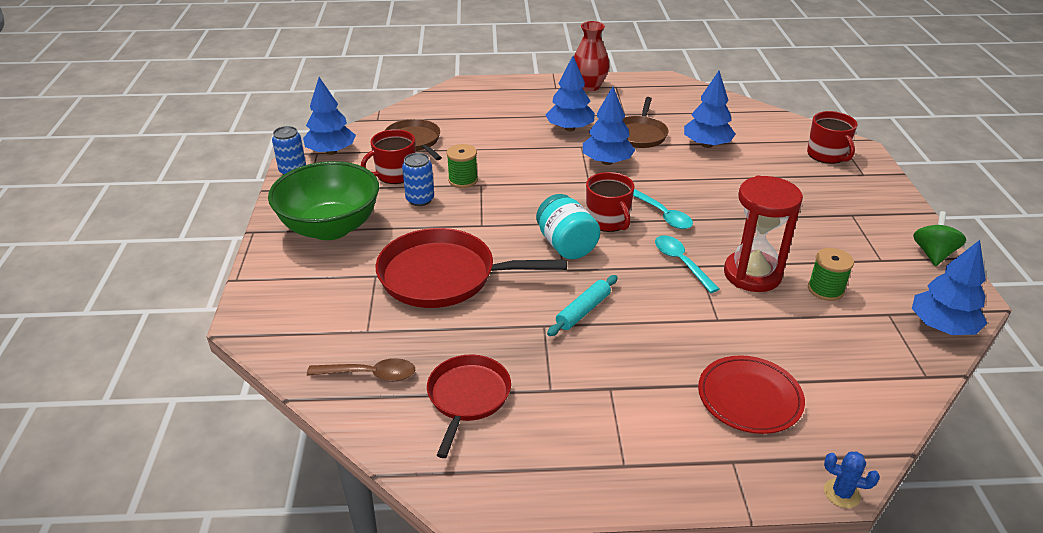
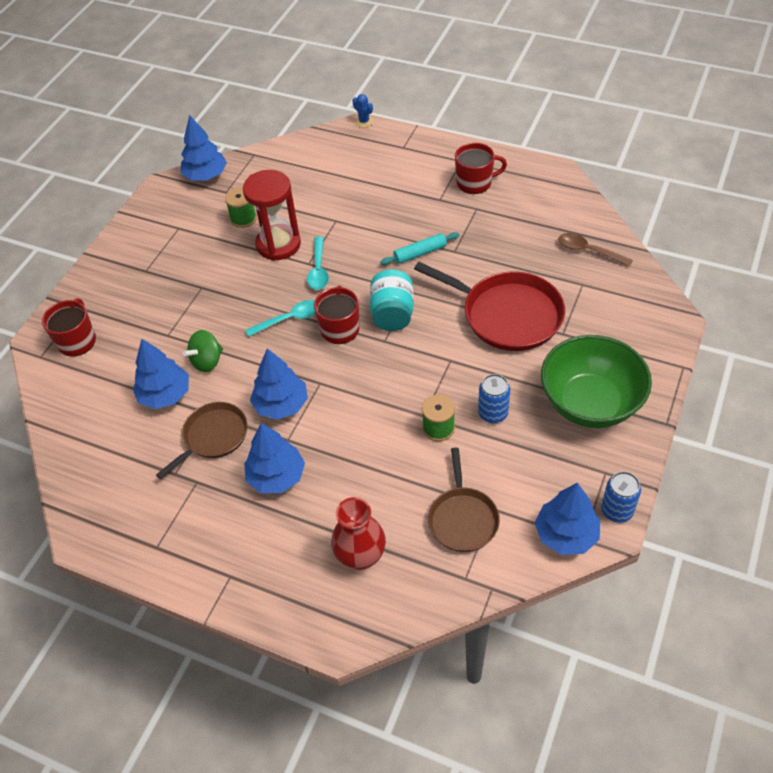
camera: 150 degrees left, 15 degrees up
(395, 174) = (505, 463): red mug -> red mug (475, 182)
(467, 397) = (530, 219): red pan -> none
(589, 86) = (187, 561): red vase -> red vase (361, 556)
(663, 215) = (289, 319): turquoise spoon -> turquoise spoon turned 75 degrees clockwise
(749, 398) = (364, 171): red plate -> none
(933, 254) = (138, 221): green spinning top -> green spinning top (207, 361)

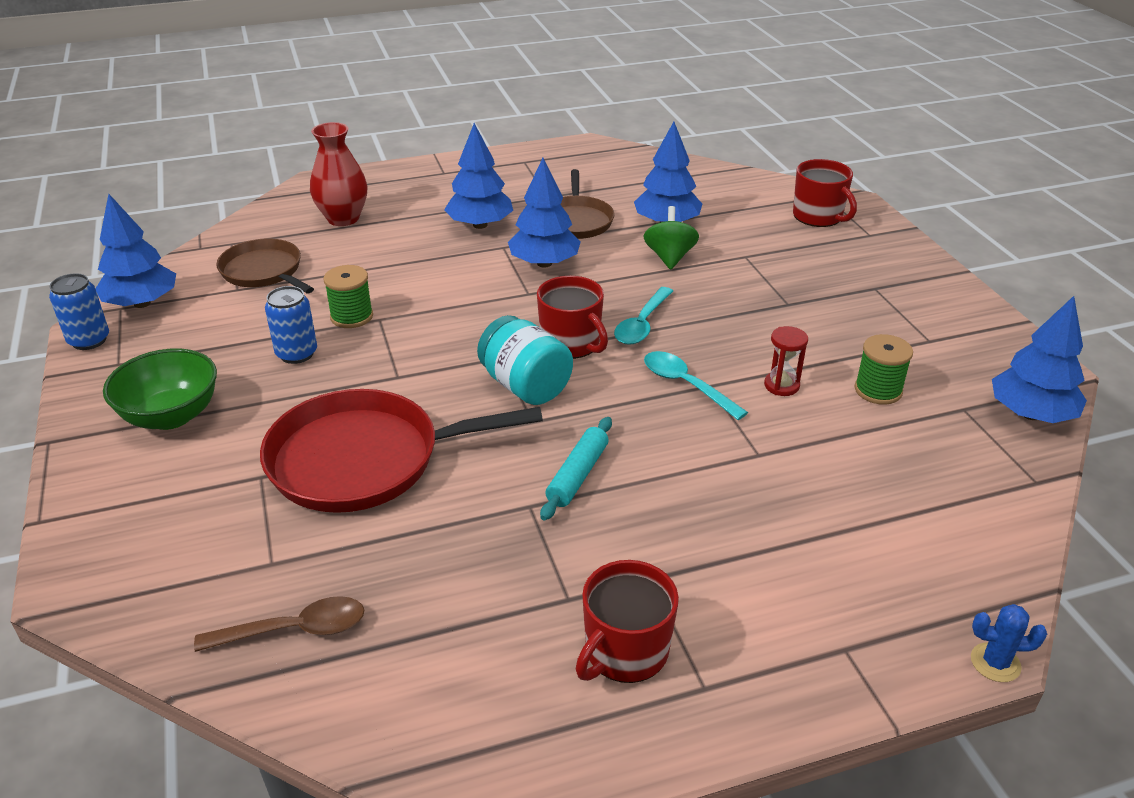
camera: 135 degrees right, 15 degrees down
(278, 244) = (781, 385): red hourglass -> red hourglass, size x0.46
(590, 403) = (171, 416): green bowl -> green bowl, size x0.67

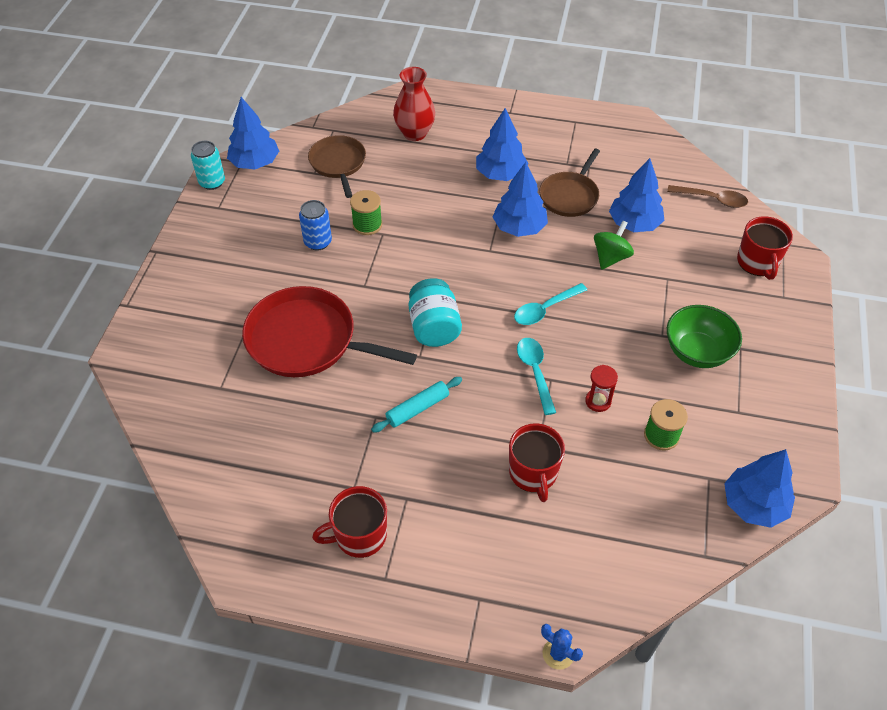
camera: 30 degrees right, 15 degrees up
(89, 340) = (212, 182): blue can -> turquoise can
(171, 416) = (225, 260): green bowl -> green bowl (697, 352)
(294, 630) = (207, 435): brown spoon -> brown spoon (712, 199)
(571, 343) = (487, 305): red mug -> red mug (533, 473)

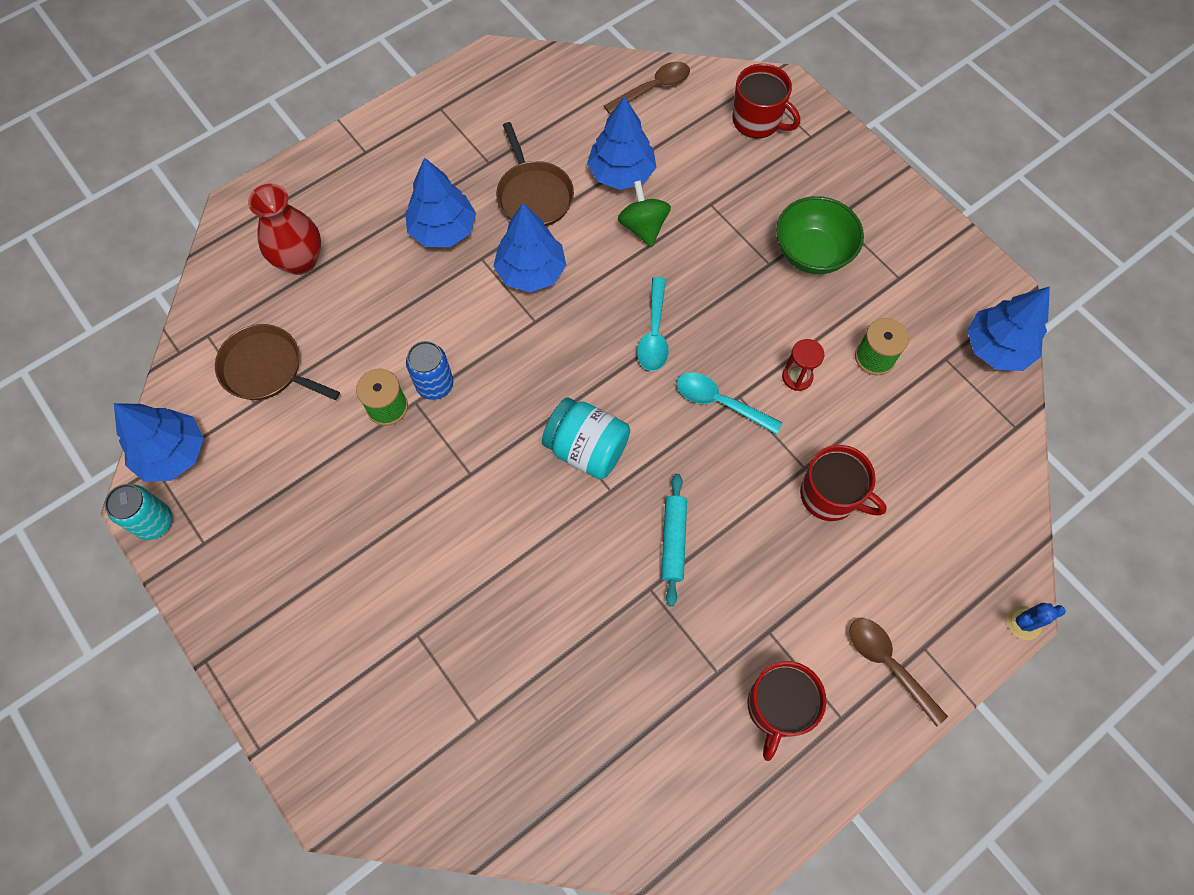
camera: 50 degrees left, 15 degrees up
(306, 340) = (492, 585): red pan -> none
(318, 242) = (364, 474): blue can -> blue can (435, 385)
(447, 583) = (888, 664): none -> brown spoon

